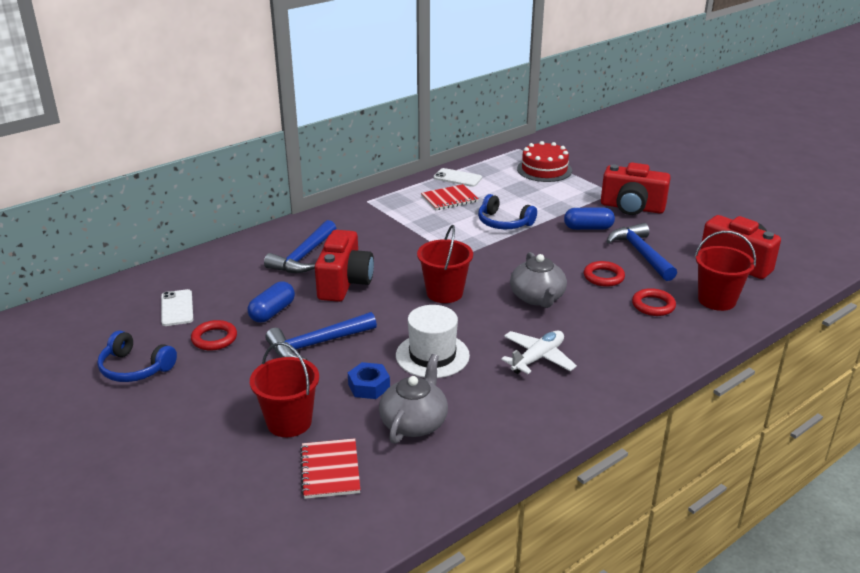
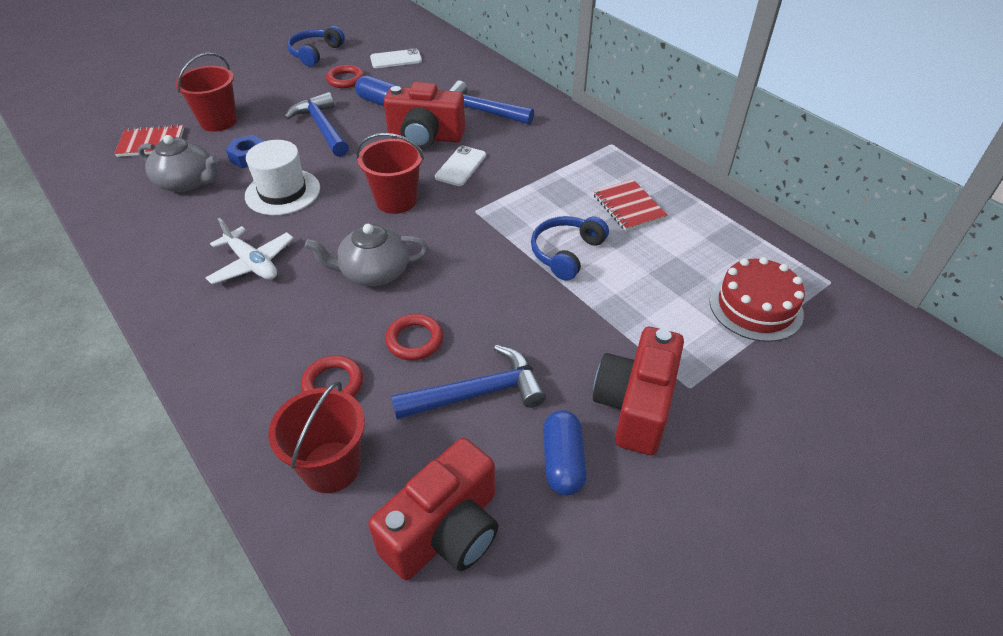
camera: 90 degrees right, 15 degrees up
(457, 178) = (696, 214): white phone -> white phone (461, 166)
(588, 228) = (557, 339): blue capsule -> blue capsule (563, 462)

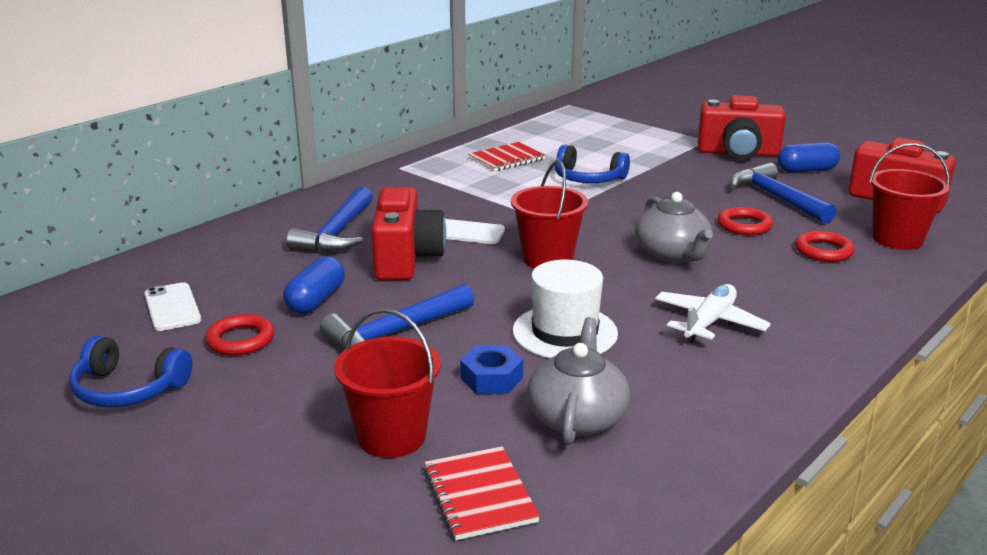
camera: 100 degrees left, 20 degrees down
(755, 307) = (611, 123): red cake -> none

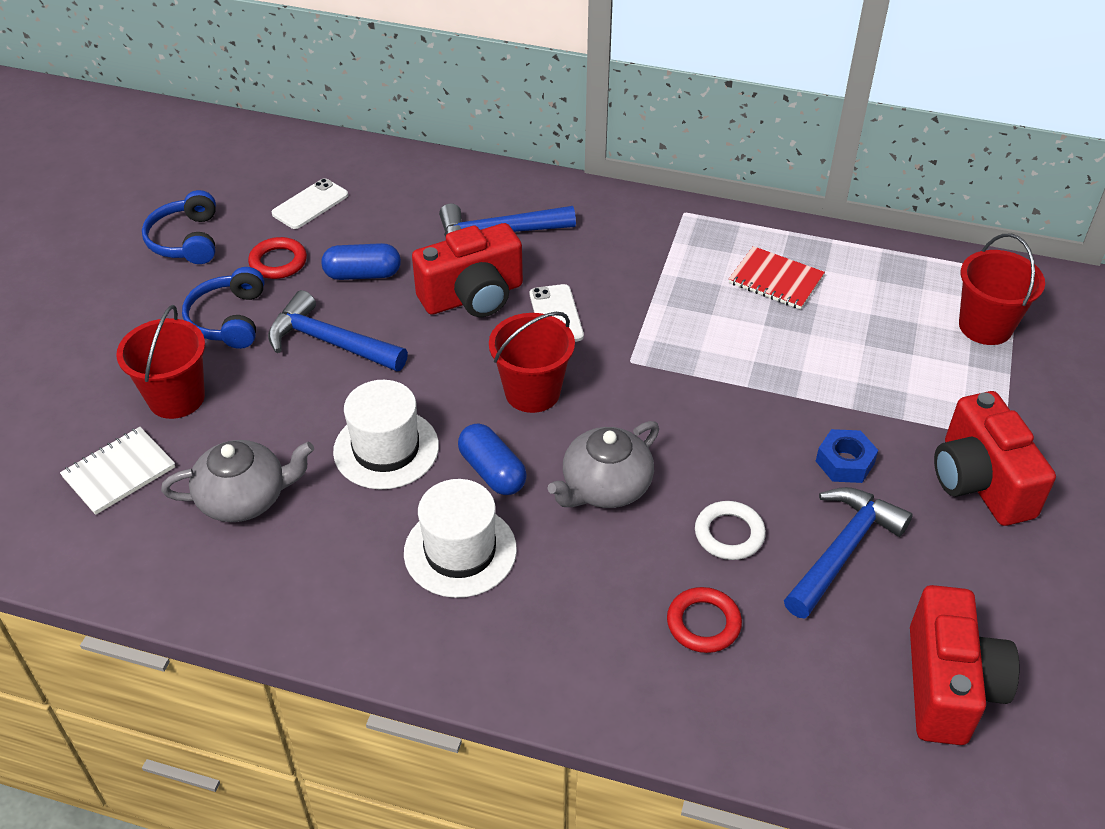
camera: 65 degrees right, 20 degrees up
(479, 495) = (119, 472): red notebook -> white notebook
(491, 378) = (284, 426): blue nut -> blue nut (845, 462)
(588, 178) = (770, 362): blue headphones -> blue headphones (228, 319)
(709, 322) = (460, 551): white plane -> white hat
(744, 225) = (729, 534): red ring -> white ring
(806, 170) = (975, 567): blue capsule -> blue capsule (492, 471)
(897, 239) = (794, 698): red bucket -> red bucket (985, 326)

